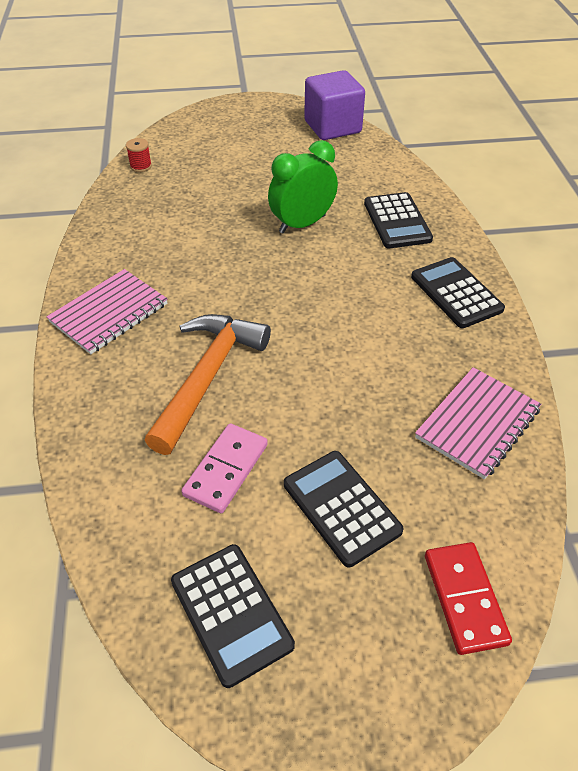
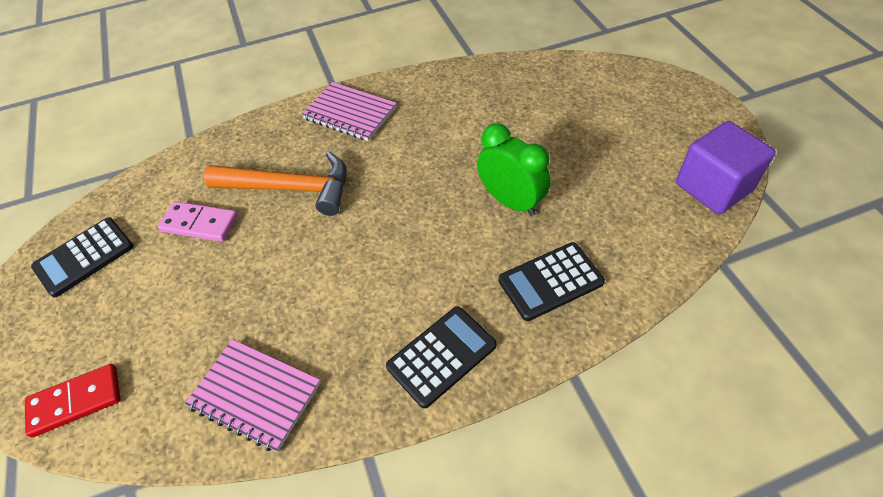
camera: 80 degrees right, 5 degrees up
(141, 166) = (550, 69): red spool -> none
(341, 507) = (164, 302): black calculator -> none

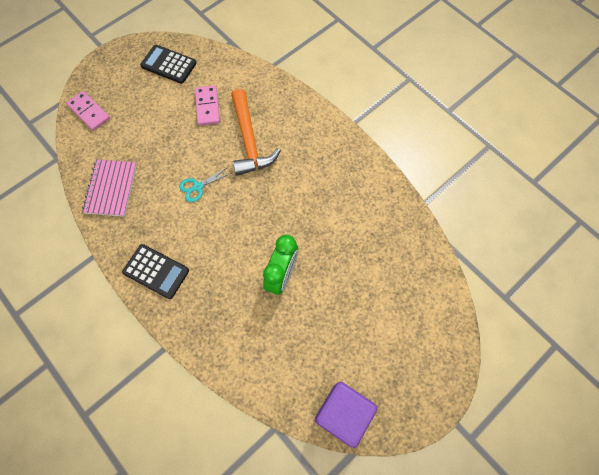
camera: 65 degrees right, 15 degrees up
(76, 401) = (89, 112): red domino -> pink domino
(326, 267) = (197, 187): none -> turquoise scissors
(350, 113) = (327, 145): pink notebook -> none
(550, 281) = (224, 318): black calculator -> none

